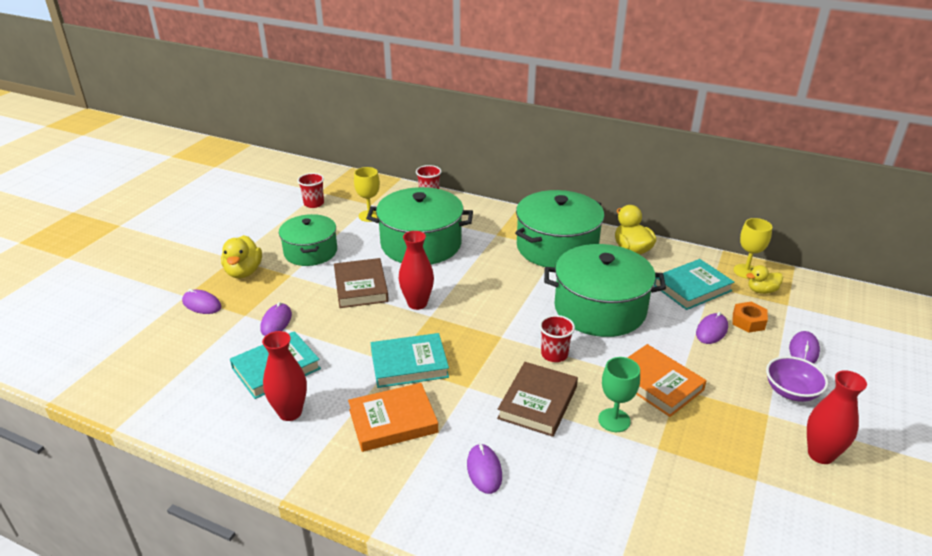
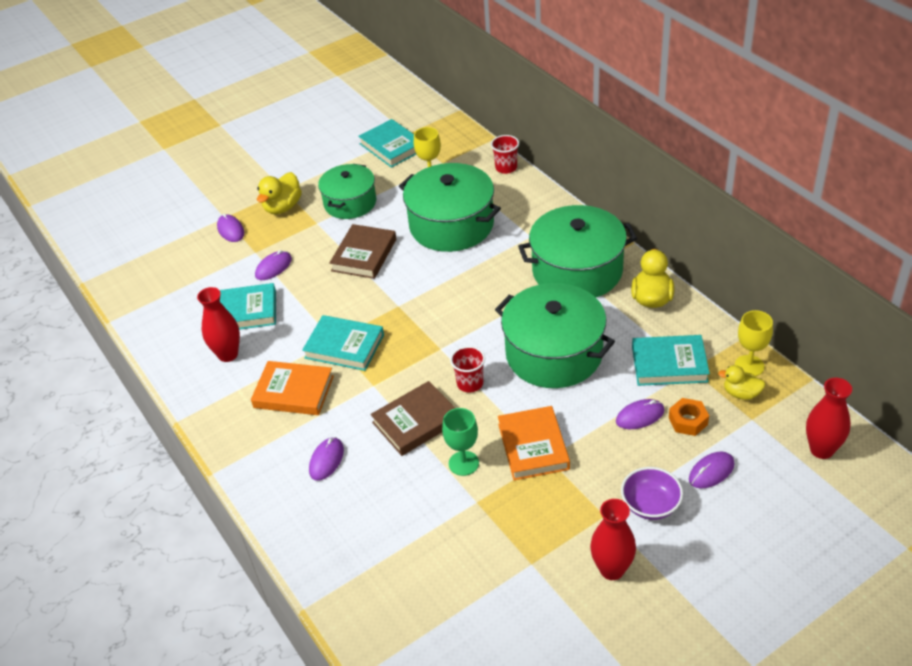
camera: 35 degrees right, 10 degrees up
(314, 203) = (392, 147): red cup -> turquoise book
(417, 303) = (397, 289): red vase -> red vase (821, 450)

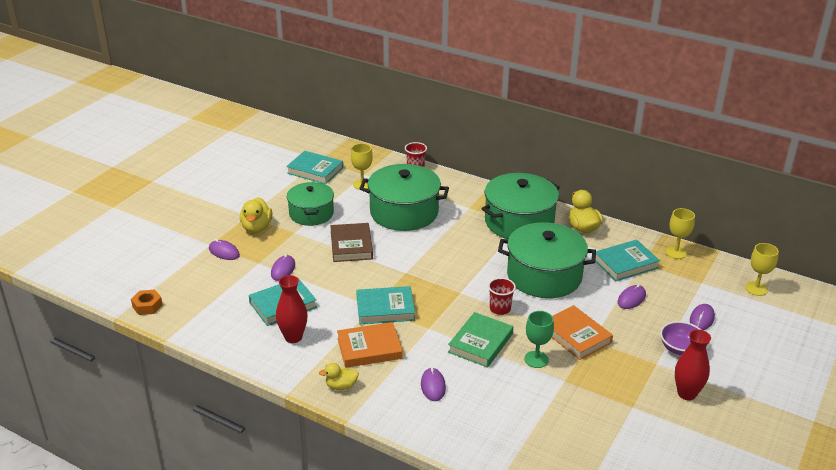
camera: 30 degrees left, 10 degrees down
(416, 422) = (480, 343): brown book -> green book
(688, 421) = (664, 293): orange nut -> orange nut (147, 306)
(741, 393) = (684, 269): yellow duck -> yellow duck (341, 386)
(821, 450) = (756, 288): red vase -> yellow goblet

